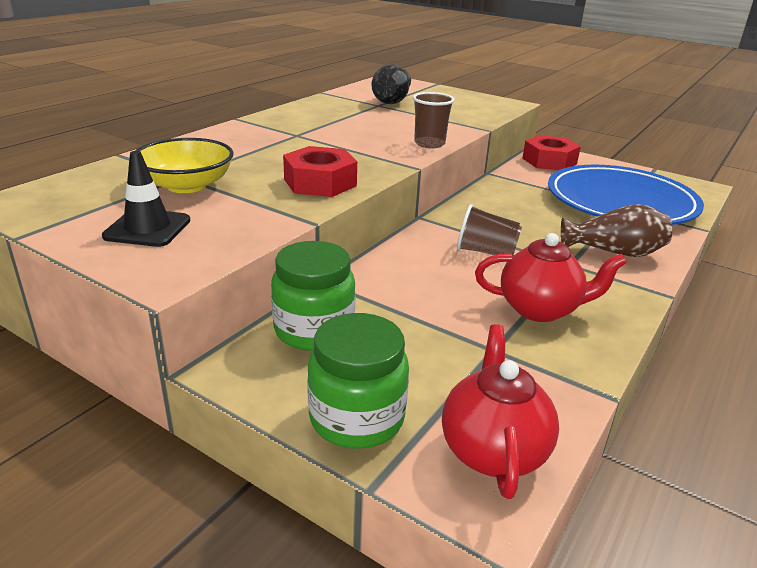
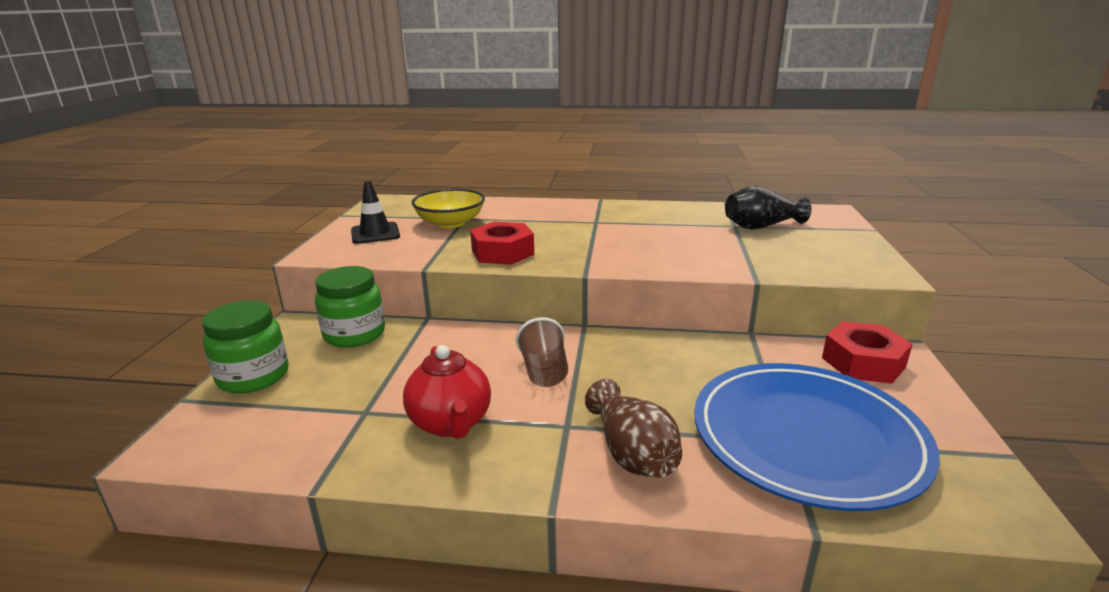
camera: 65 degrees right, 5 degrees down
(429, 144) = (659, 266): brown cup -> none
(493, 450) = (225, 438): red teapot -> none

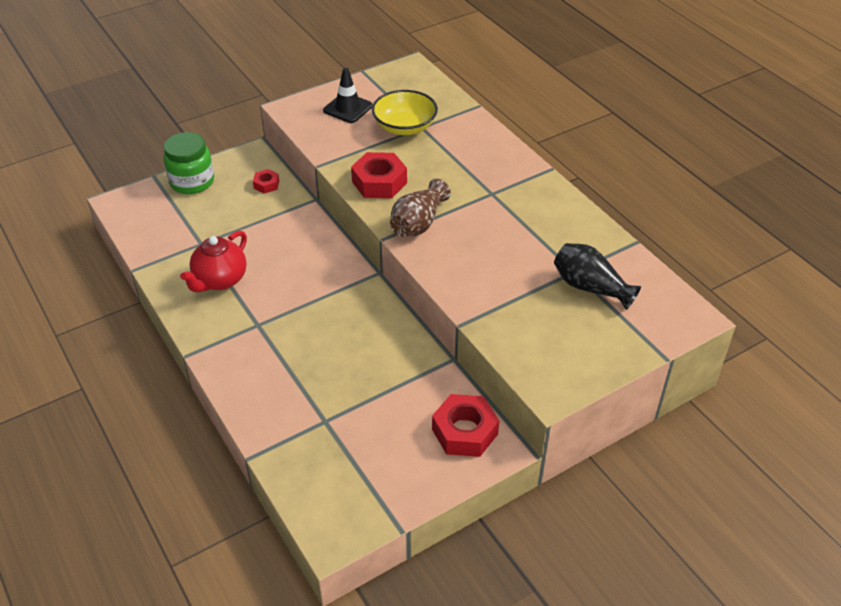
camera: 50 degrees right, 20 degrees up
(354, 334) = (266, 184): green jar -> red nut
(544, 372) = (302, 286): brown cup -> none
(632, 452) = (256, 362): brown vase -> brown vase (418, 223)
(806, 438) = (335, 429): blue plate -> none

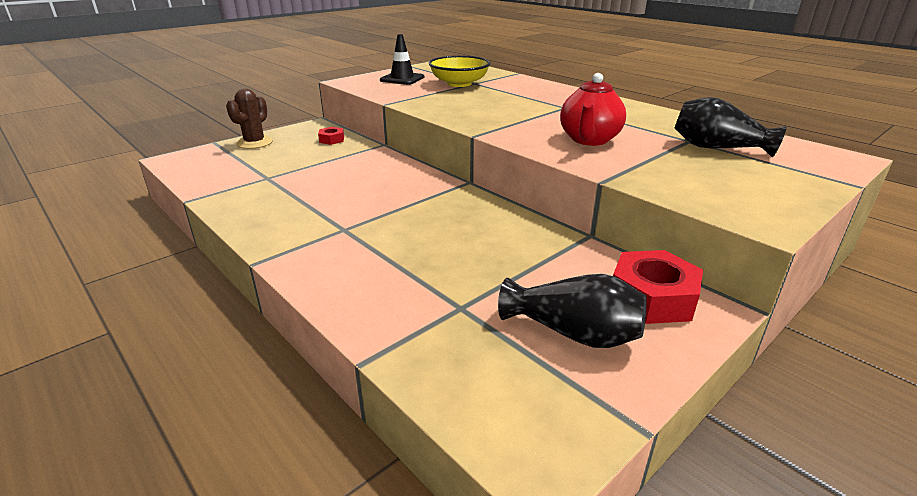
camera: 10 degrees left, 15 degrees down
(192, 182) = (254, 143): green jar -> brown cactus
(220, 280) = (292, 200): red teapot -> red teapot (589, 140)
(379, 182) = (452, 108): red nut -> none
(393, 455) = (574, 333): none -> black vase
(418, 223) = (505, 125): brown vase -> none

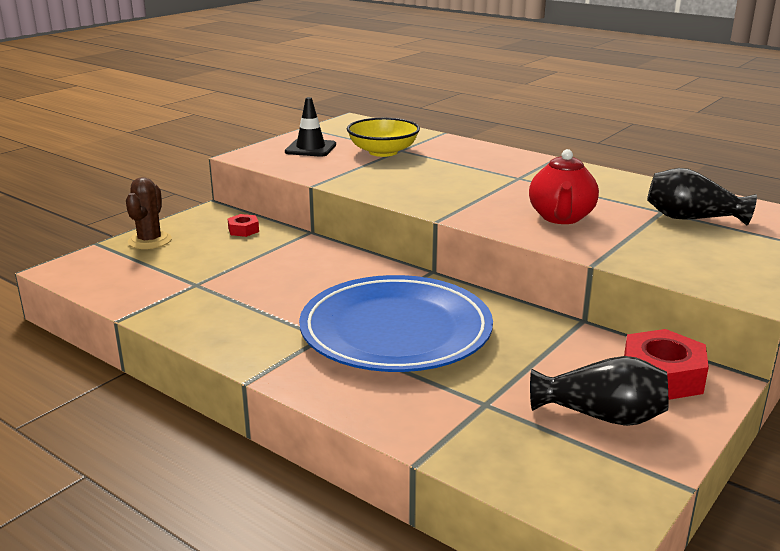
camera: 10 degrees left, 5 degrees down
(411, 230) = (396, 331): none -> blue plate

